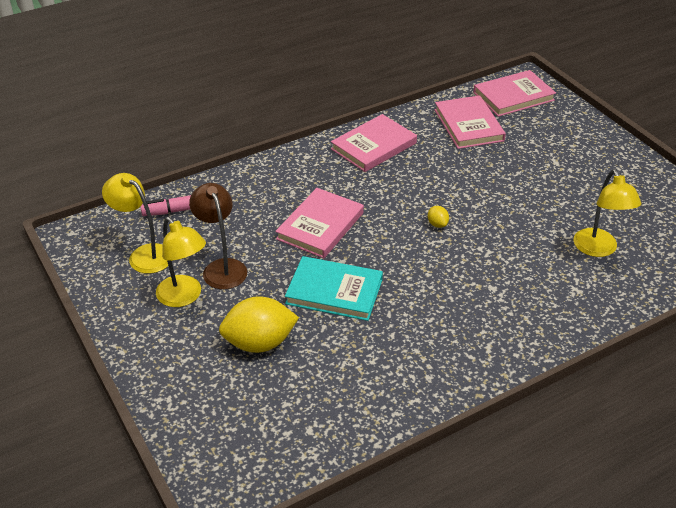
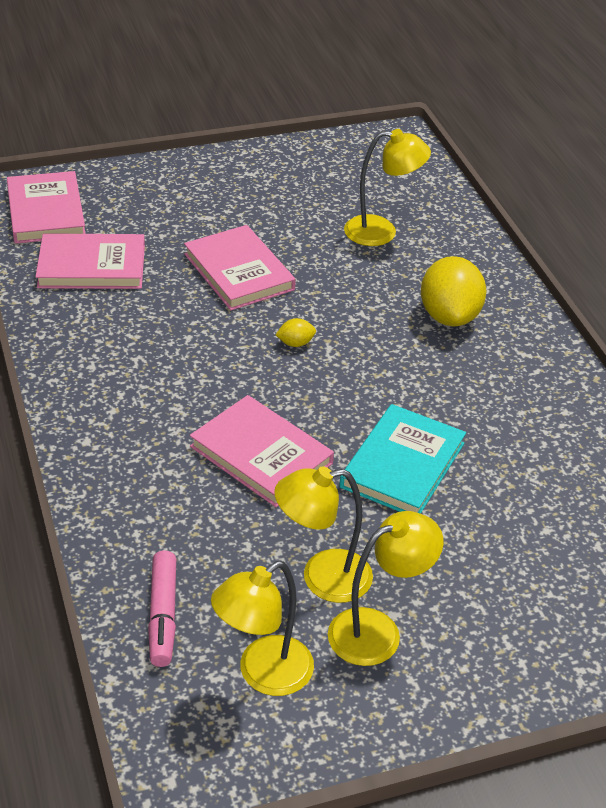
camera: 80 degrees left, 0 degrees up
(222, 267) = (322, 578): brown lamp -> yellow lamp
(259, 343) = (487, 556): yellow lemon -> yellow lemon (449, 316)
(373, 146) = (95, 365): pink book -> pink book (238, 272)

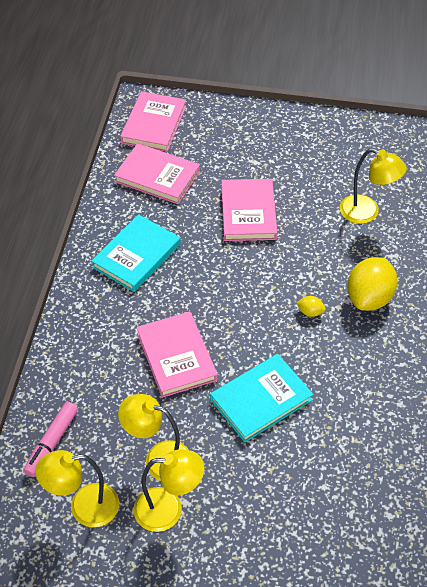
camera: 30 degrees right, 10 degrees up
(126, 360) = (136, 255): none -> turquoise book
(295, 343) = (250, 281): yellow lemon -> yellow lemon (310, 312)

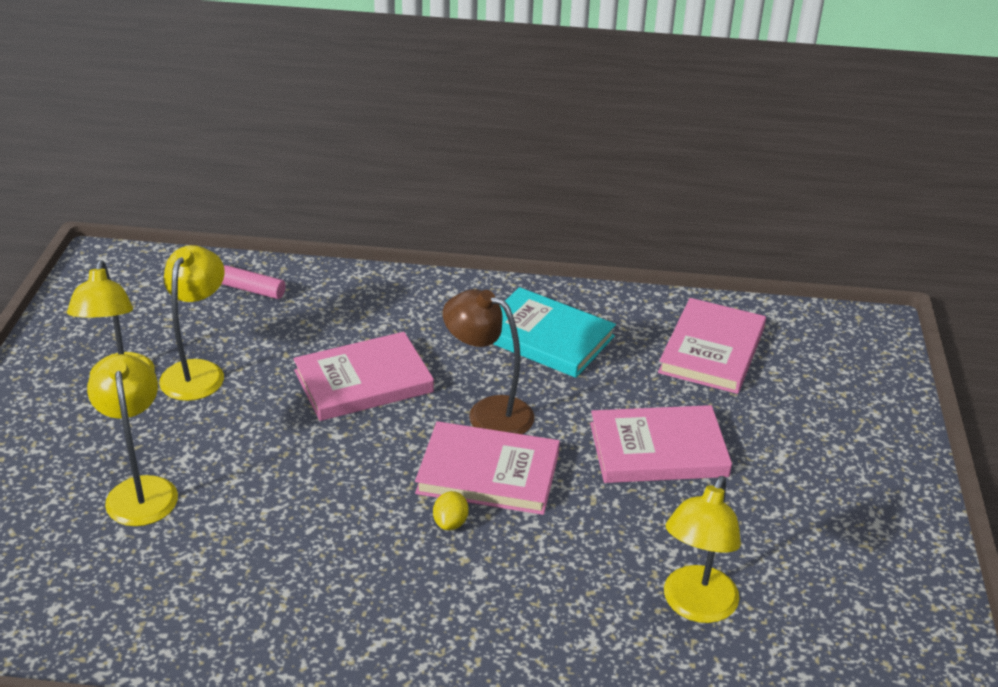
camera: 85 degrees right, 15 degrees down
(84, 507) = (140, 316): yellow lamp -> yellow lamp (141, 490)
(154, 124) = (827, 342): pink book -> pink book (488, 473)
(212, 290) = (488, 412): none -> brown lamp
(261, 400) = (281, 466): turquoise book -> none
(369, 298) = (486, 601): yellow lemon -> none

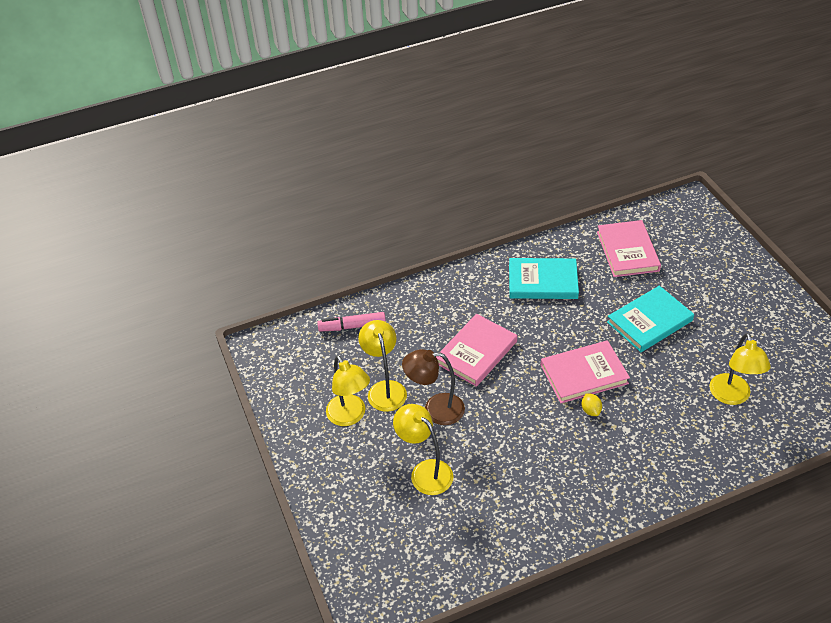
camera: 25 degrees left, 10 degrees up
(488, 412) = (554, 340): brown lamp -> brown lamp (435, 409)
(658, 449) = (649, 321): pink book -> turquoise book

